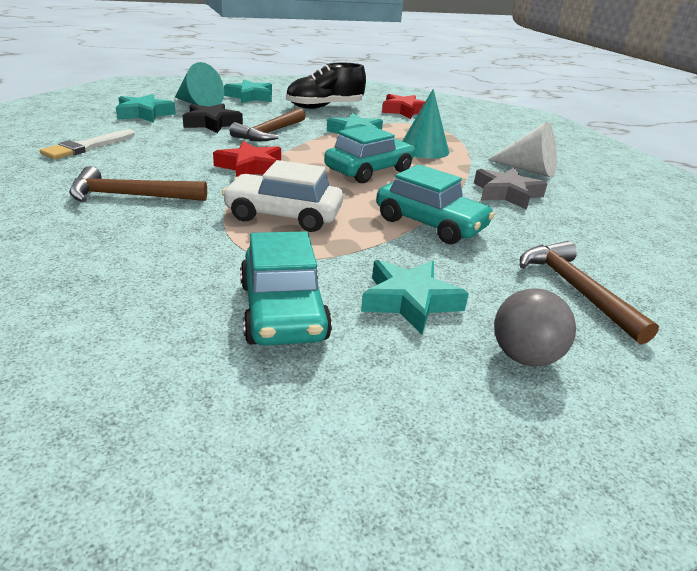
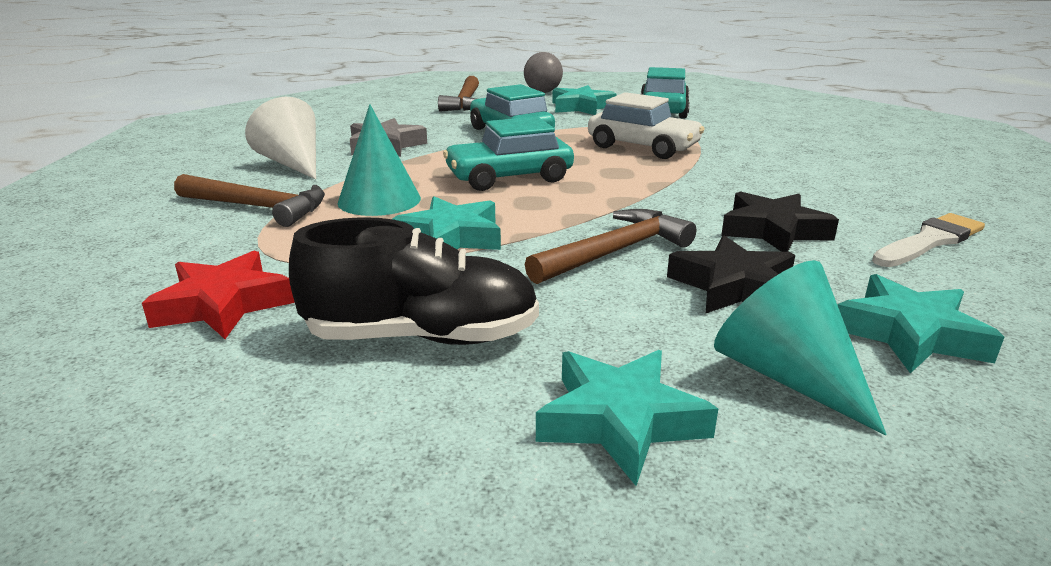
camera: 155 degrees left, 5 degrees down
(130, 196) = (802, 172): brown hammer -> brown hammer (258, 207)
(182, 147) = (773, 231): none -> black star
(251, 167) = (666, 192): red star -> none

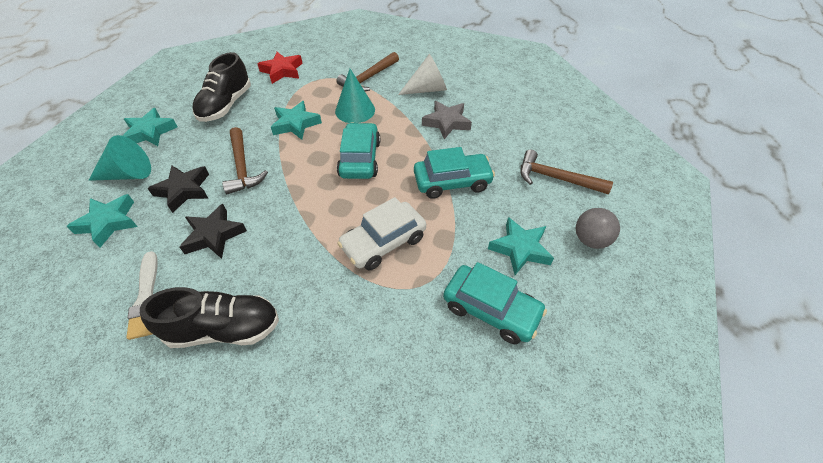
camera: 110 degrees right, 25 degrees up
(866, 189) = (224, 329): none -> black shoe

